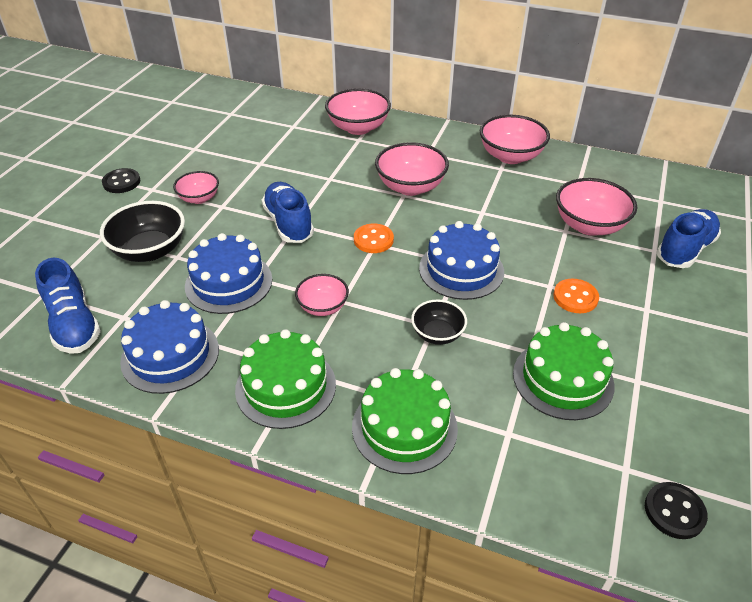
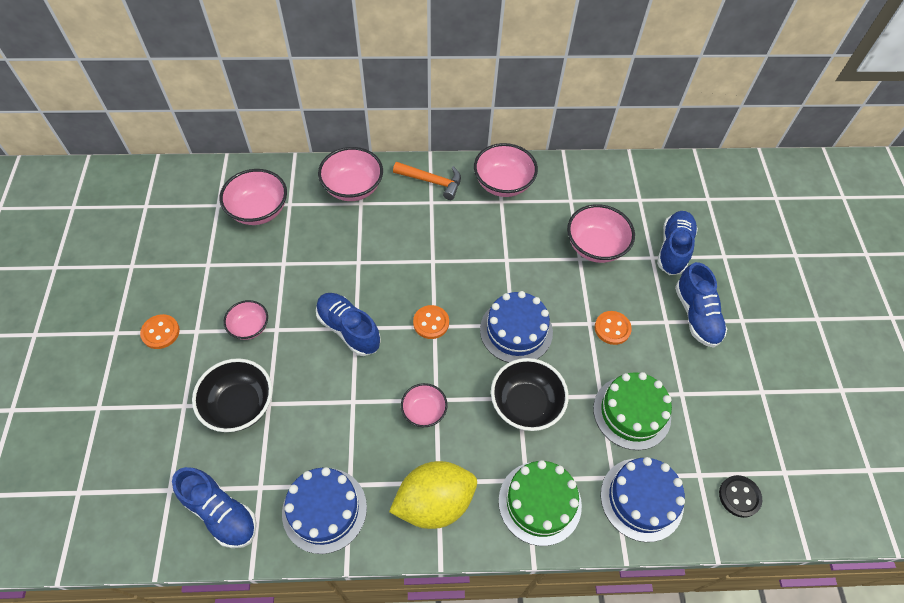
camera: 25 degrees left, 15 degrees up
(121, 182) = (160, 332): black button -> orange button
(229, 282) = (331, 415): blue cake -> blue cake (641, 499)
(285, 386) = (434, 502): green cake -> yellow lemon
(410, 187) = (434, 249): pink bowl -> pink bowl (259, 210)
(437, 140) = (432, 181): none -> orange hammer
(437, 334) = (526, 404): black bowl -> black bowl, size x1.66
(689, 314) = (696, 315): none -> blue shoe

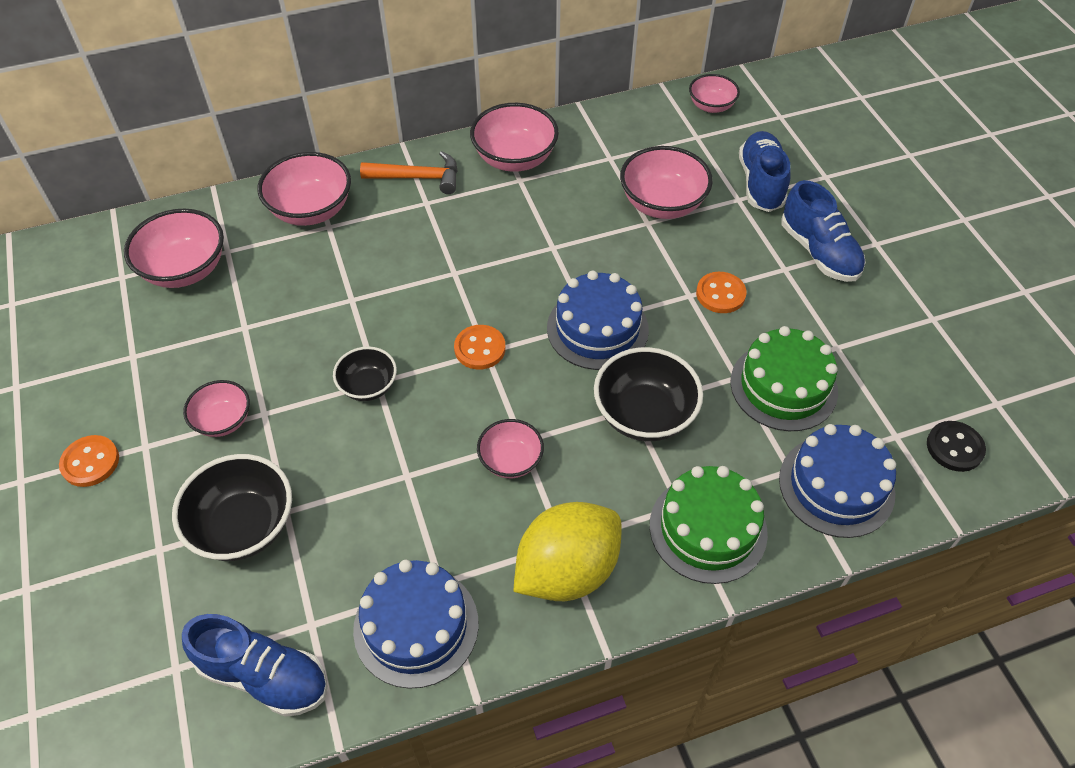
camera: 15 degrees left, 5 degrees down
(349, 329) = (368, 386): blue shoe -> black bowl
(659, 177) = (711, 106): none -> pink bowl

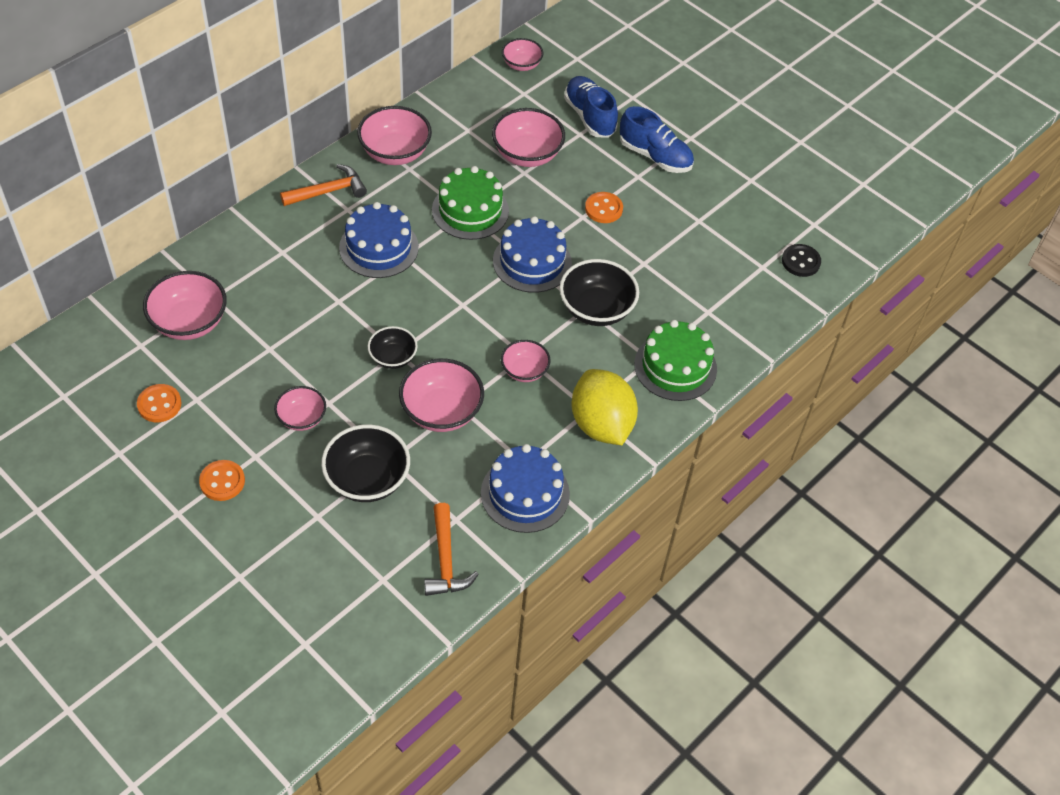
camera: 30 degrees left, 0 degrees up
(264, 675) = (445, 560): blue shoe -> orange hammer
(311, 210) = (259, 244): pink bowl -> pink bowl (441, 411)
(480, 348) = (457, 304): orange button -> orange button (159, 404)
(567, 570) = (601, 424): yellow lemon -> yellow lemon turned 45 degrees counterclockwise
(783, 386) = (677, 259): green cake -> green cake (470, 210)
(836, 486) = (740, 311): blue cake -> blue cake (379, 247)

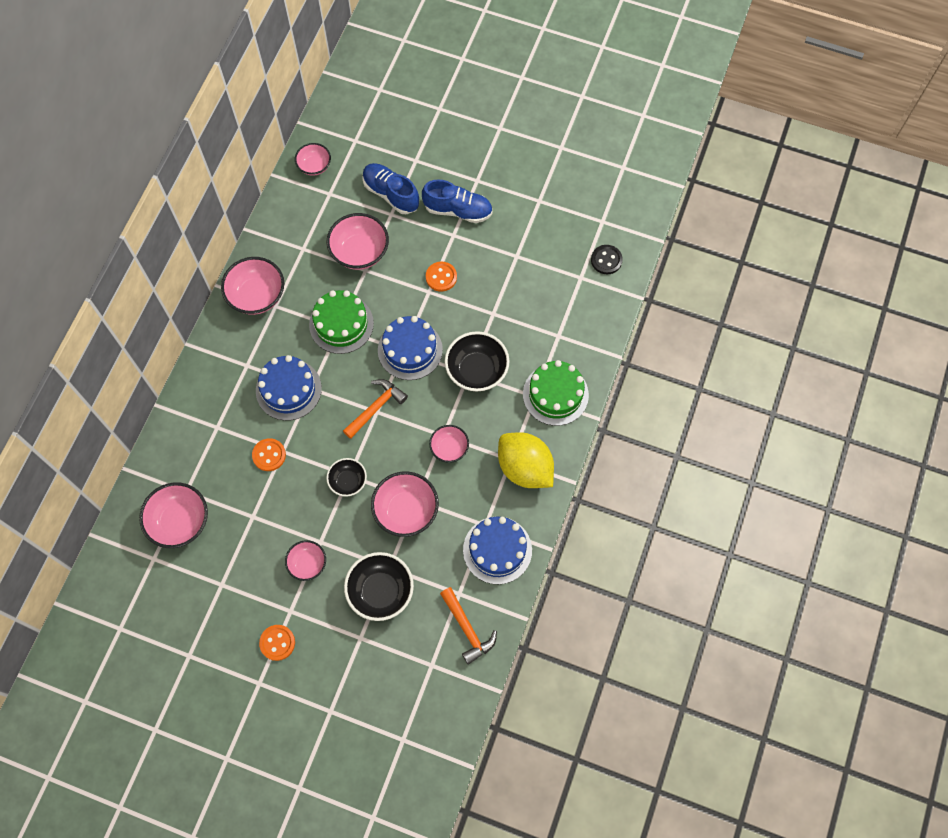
camera: 20 degrees left, 15 degrees up
(159, 404) = (196, 602): orange button -> orange button (269, 455)
(328, 191) = (223, 355): orange hammer -> orange hammer (376, 408)

